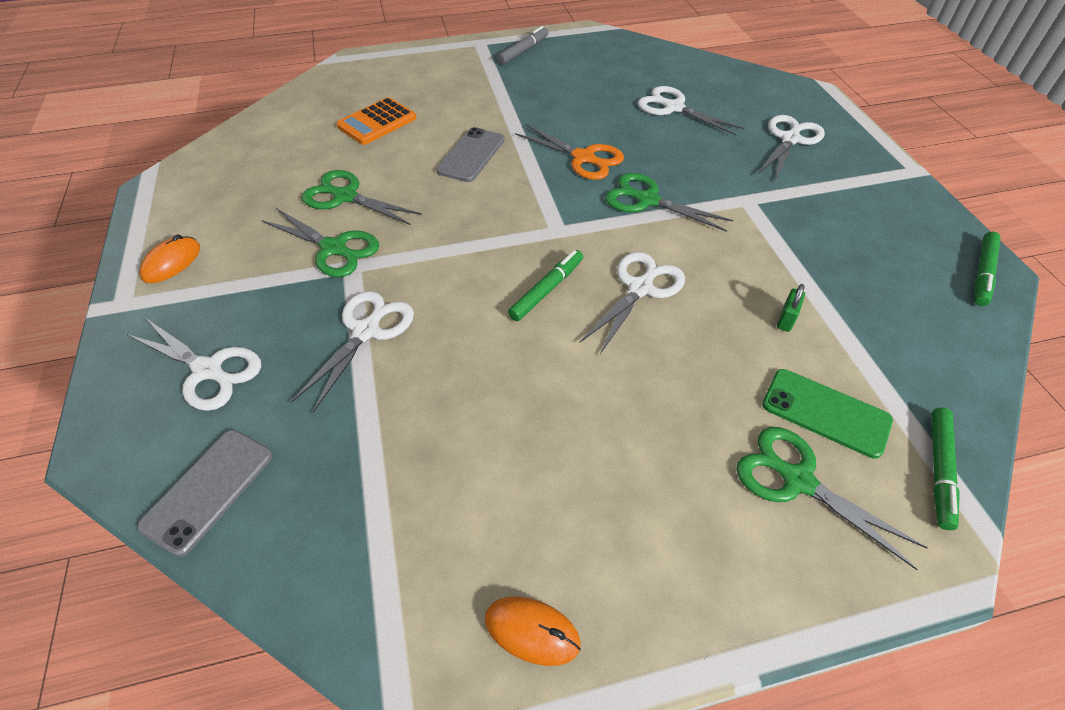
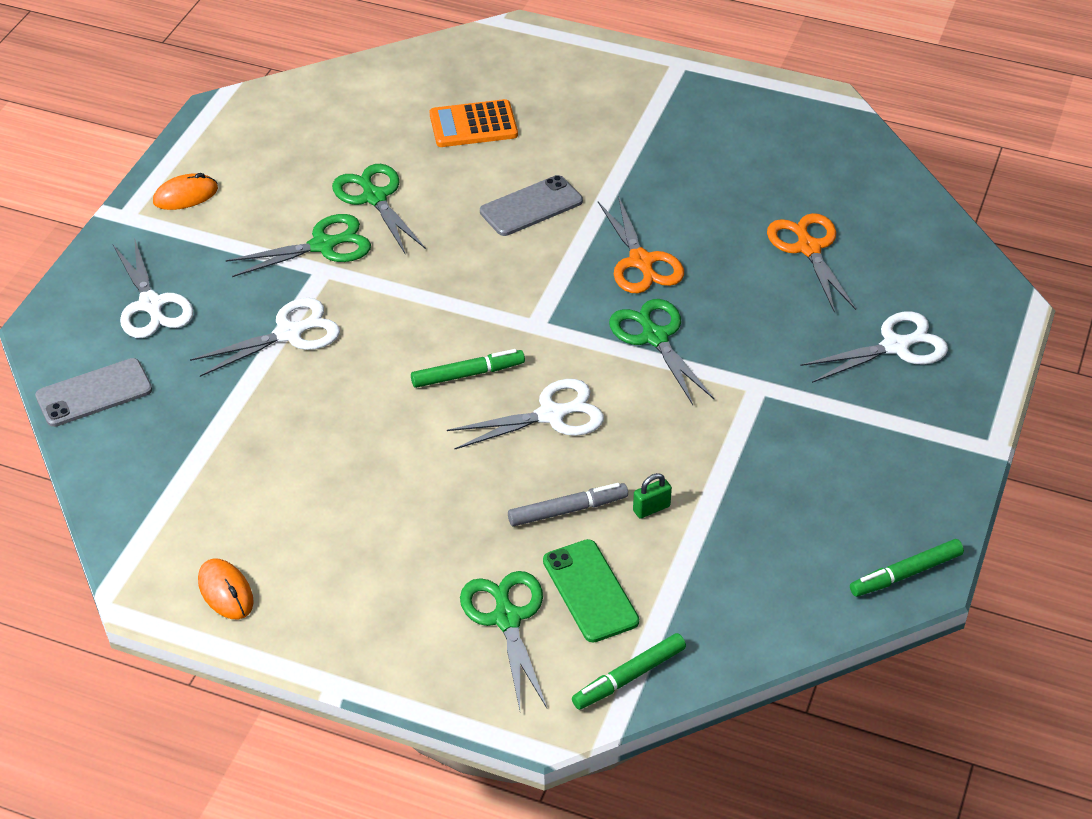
camera: 35 degrees right, 5 degrees down
(334, 248) = (323, 246): green scissors -> green scissors turned 90 degrees counterclockwise
(523, 51) = (718, 97): grey marker -> grey marker (567, 510)
(673, 108) = (808, 248): white scissors -> orange scissors

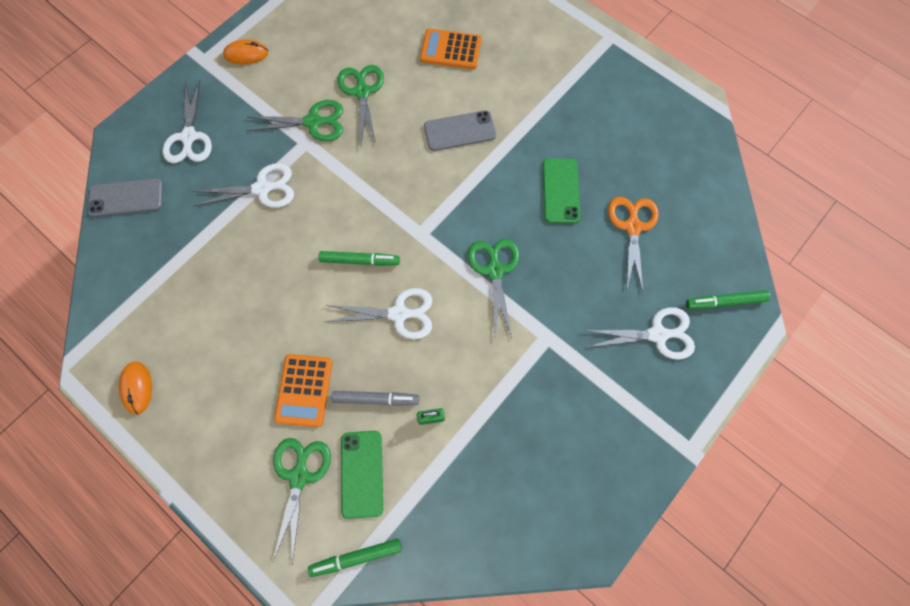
camera: 20 degrees right, 25 degrees up
(465, 528) = (304, 390): none -> orange calculator
(641, 262) = (513, 202): orange scissors -> none
(697, 235) = (560, 191): none -> green phone
(905, 574) = (580, 540): green marker -> green marker (725, 301)

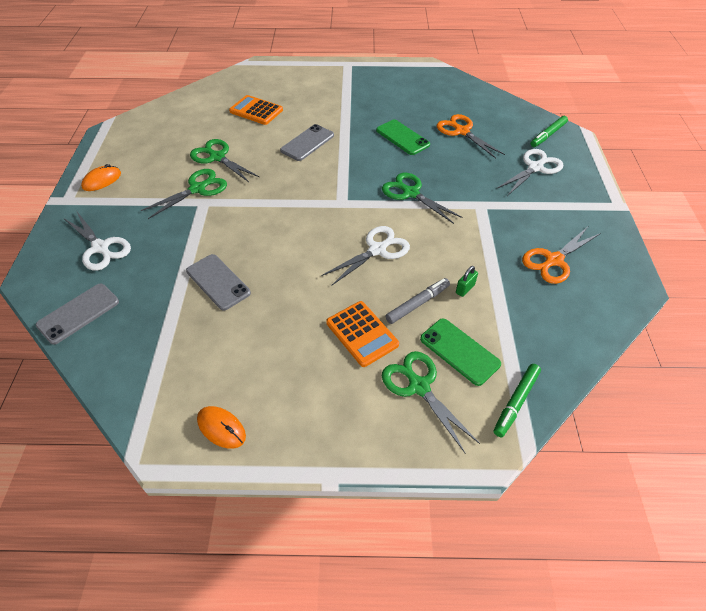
camera: 40 degrees left, 20 degrees down
(244, 245) = (218, 282): none -> grey phone
(262, 189) = (197, 243): white scissors -> none
(360, 261) = (317, 239): green marker -> none
(451, 50) = (256, 111): orange calculator -> orange calculator turned 60 degrees clockwise
(545, 456) = (554, 260): none -> orange scissors

